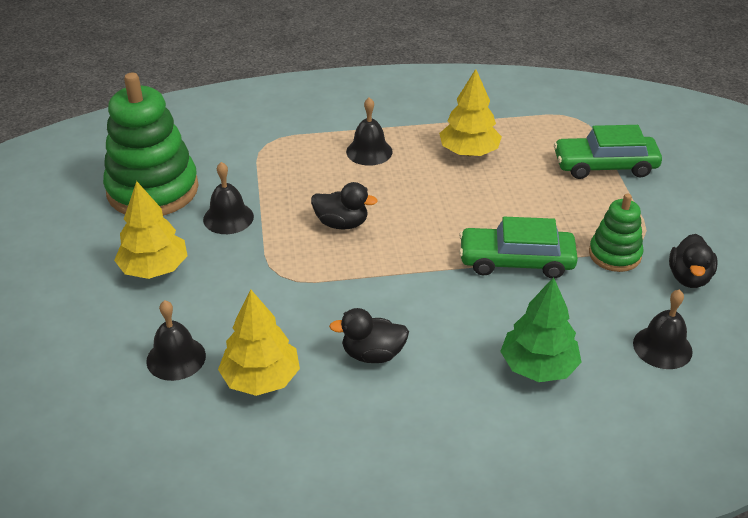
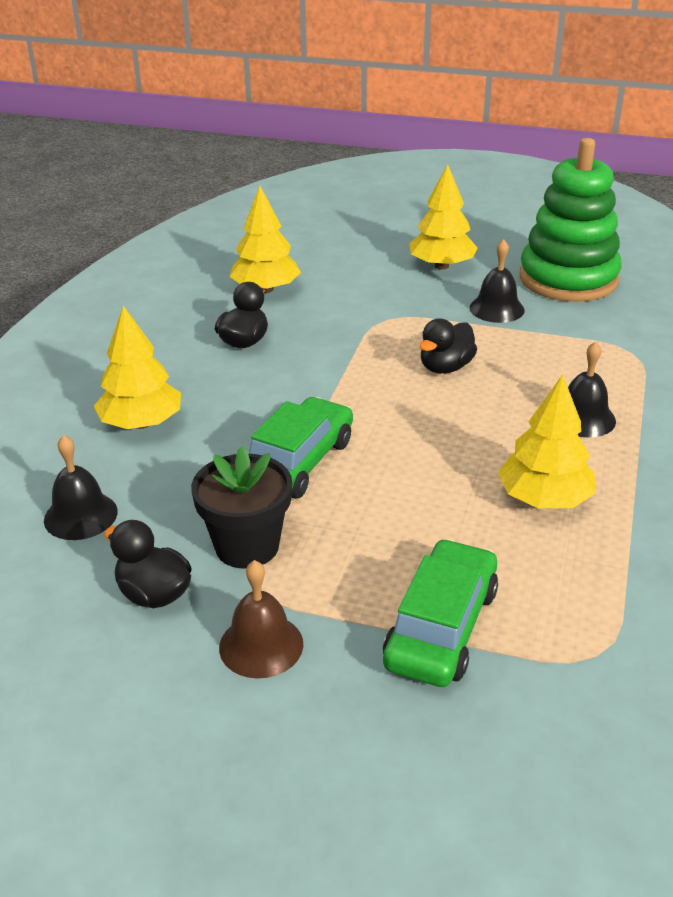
camera: 115 degrees right, 5 degrees down
(176, 358) = (321, 261): black bell -> none
(538, 367) = (141, 423): green tree -> yellow tree
(614, 254) = (247, 546): green stacking toy -> black flower pot
(679, 221) = (261, 645): none -> brown bell

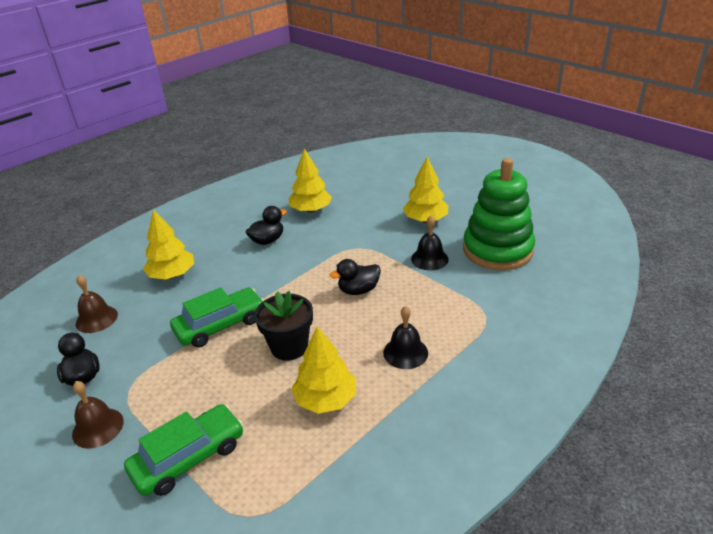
camera: 30 degrees right, 0 degrees up
(80, 515) = (96, 319): black bell -> brown bell
(247, 546) = (148, 366): black flower pot -> black flower pot (289, 347)

